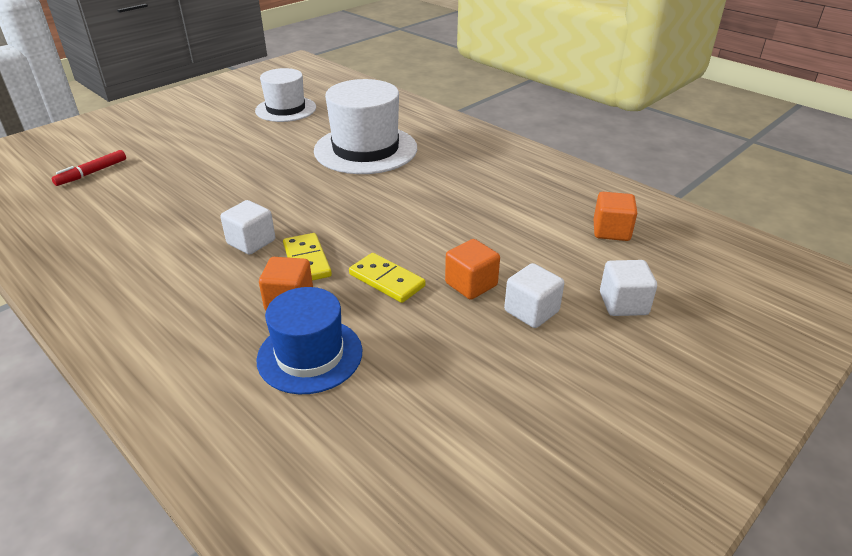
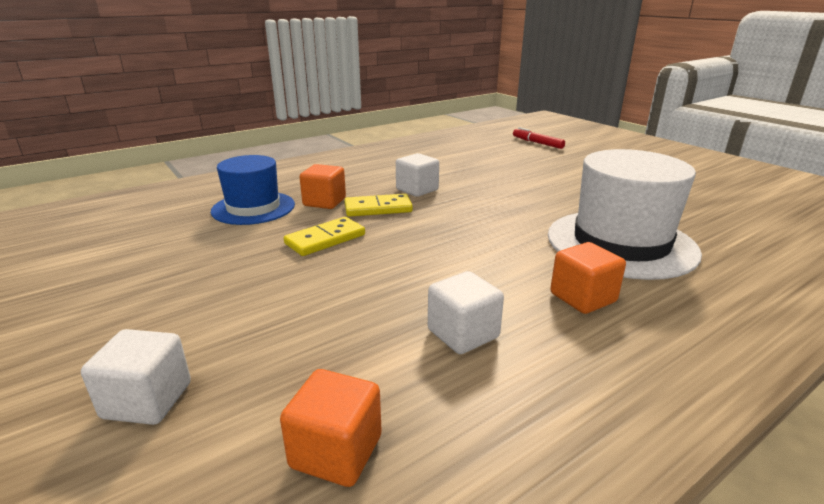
camera: 100 degrees right, 10 degrees down
(286, 109) = (720, 202): white hat -> none
(471, 284) = (286, 282): orange cube -> orange cube (582, 298)
(531, 311) = (208, 314): white cube -> white cube (463, 334)

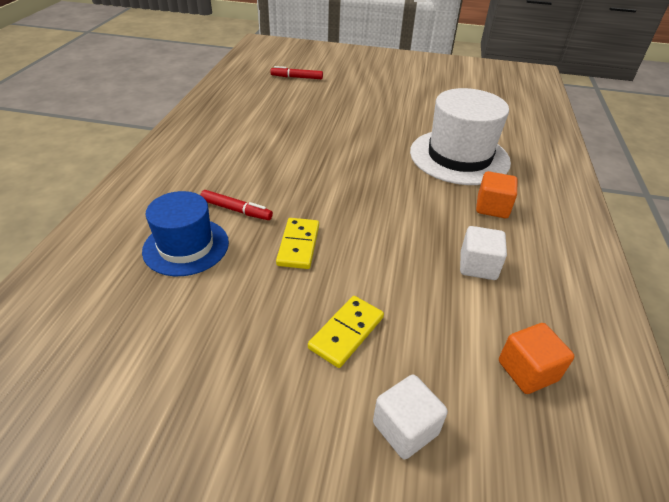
camera: 45 degrees left, 15 degrees up
(324, 202) = (236, 210): orange cube -> red marker
(378, 208) = (287, 196): yellow domino -> yellow domino (346, 333)
(417, 190) = (285, 164): white cube -> none

